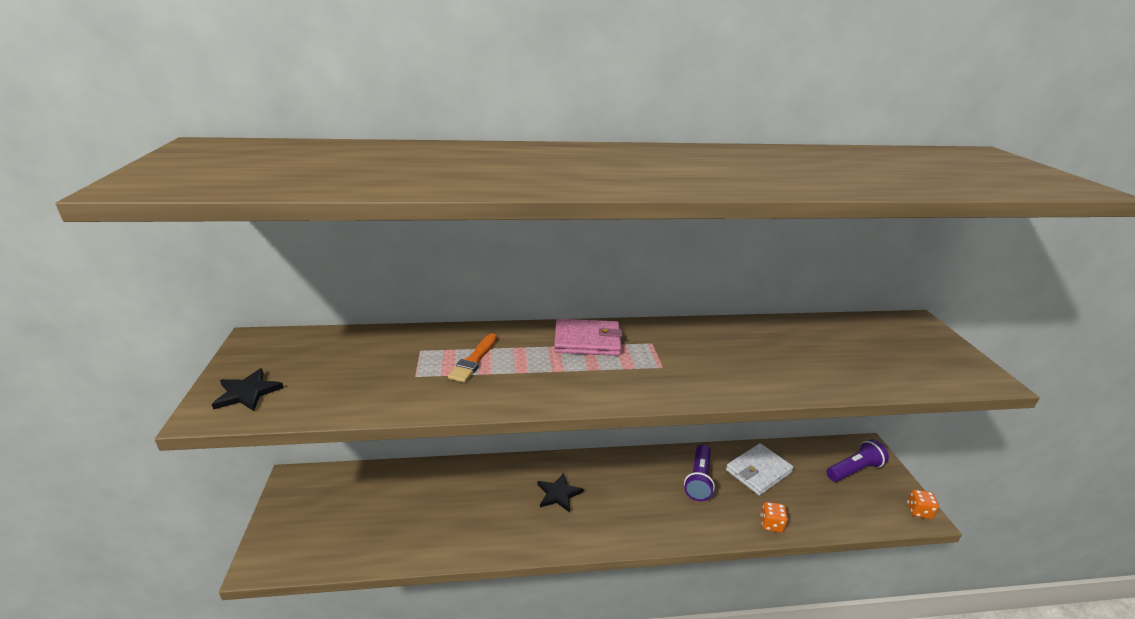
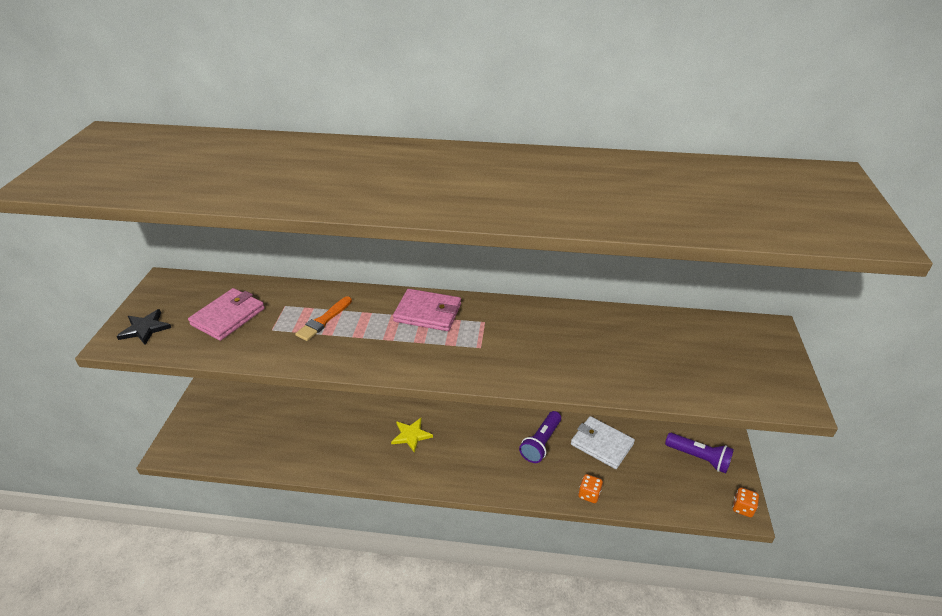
camera: 15 degrees right, 10 degrees up
(354, 368) = (228, 316): none -> pink wallet
(558, 494) = (411, 435): black star -> yellow star
(758, 471) = (601, 444): white wallet -> white wallet turned 60 degrees clockwise
(854, 470) = (699, 458): purple flashlight -> purple flashlight turned 45 degrees clockwise

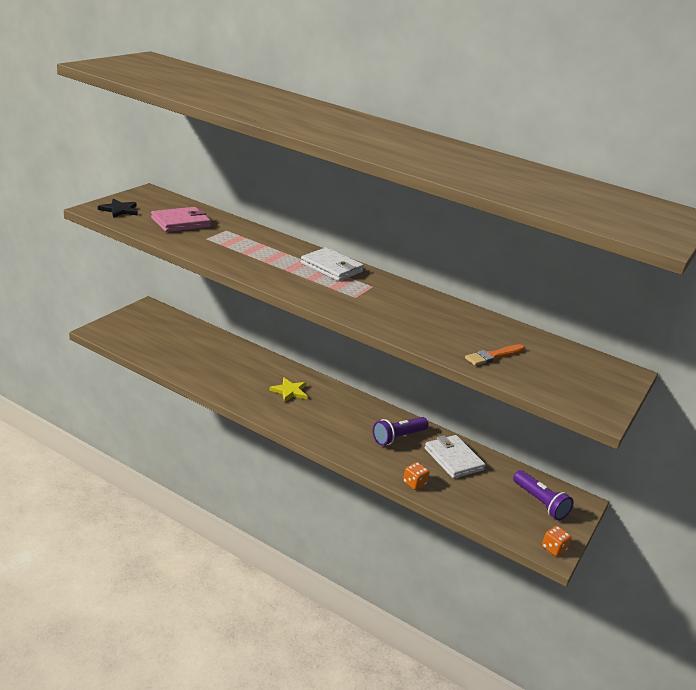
camera: 20 degrees right, 10 degrees down
(323, 320) = (248, 246): orange brush -> orange brush (493, 356)
(428, 313) = (331, 267): pink wallet -> white wallet

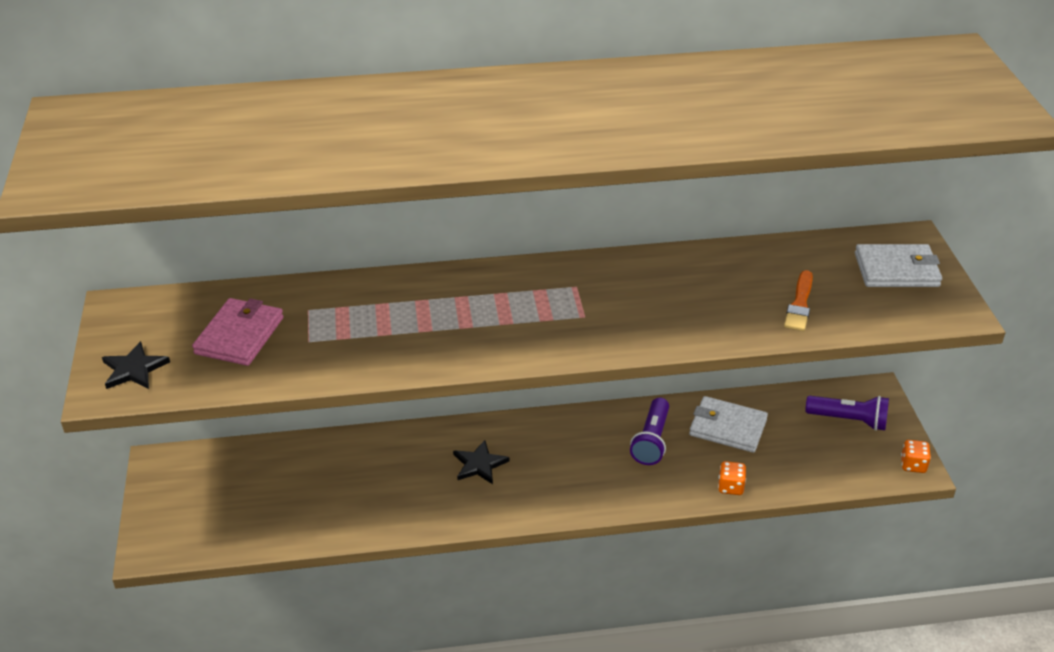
camera: 35 degrees left, 10 degrees up
(289, 391) = (479, 464): yellow star -> black star
(331, 267) = (500, 287): white wallet -> white wallet (896, 270)

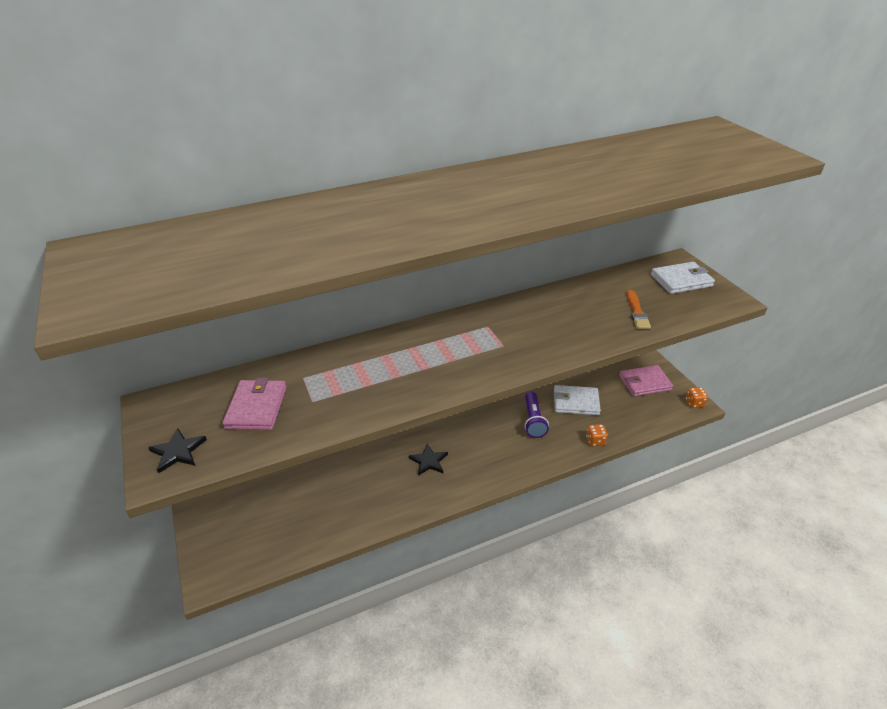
camera: 15 degrees left, 0 degrees up
(849, 420) = (644, 383): purple flashlight -> pink wallet

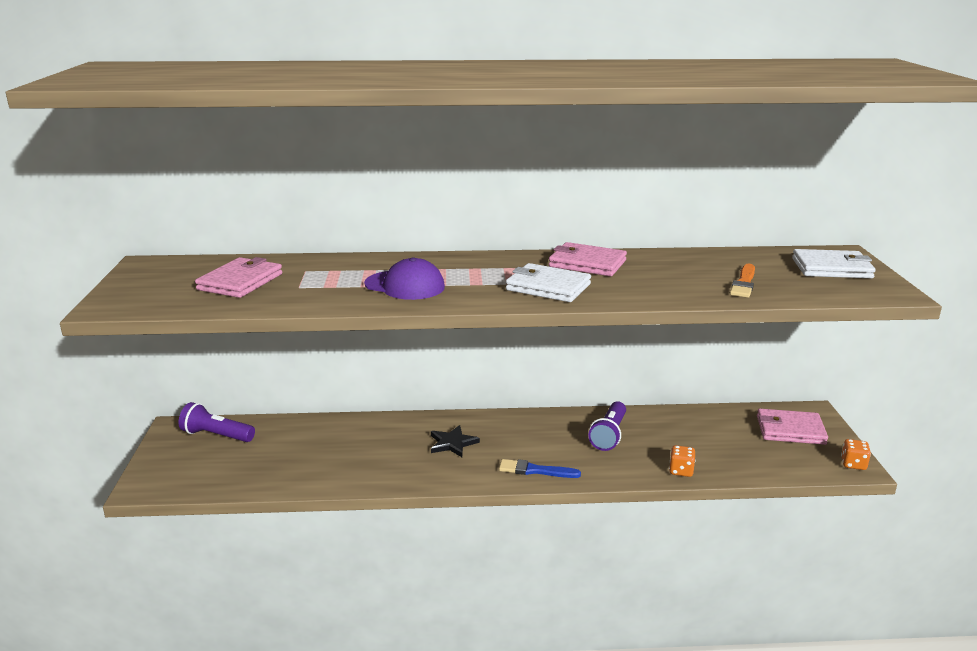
camera: 20 degrees right, 15 degrees down
(178, 451) = (140, 296): black star -> none
(237, 508) = (216, 435): none -> purple flashlight
(398, 377) = (405, 285): none -> purple cap
(500, 470) = (535, 470): none -> blue brush
(517, 314) = (587, 263): none -> pink wallet
(575, 402) = (678, 429): white wallet -> white wallet (548, 287)

